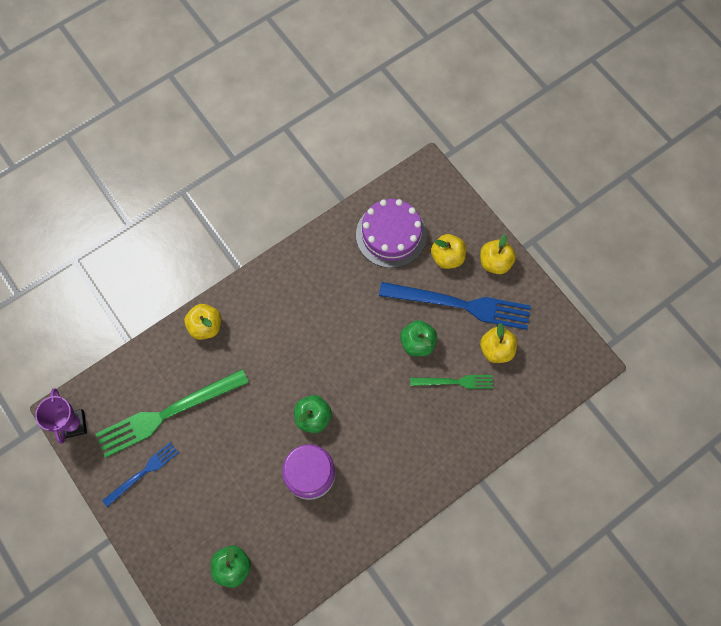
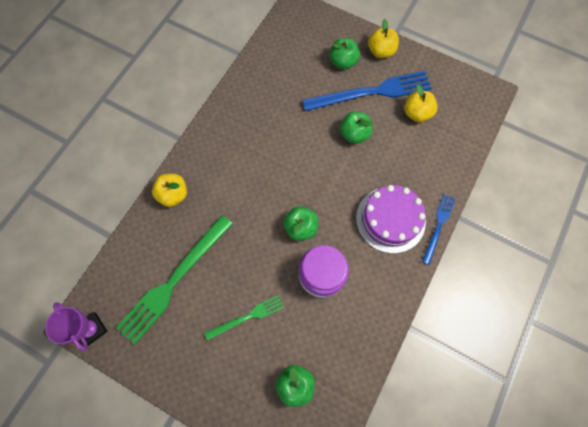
camera: 25 degrees left, 0 degrees up
(143, 472) = (176, 341): blue fork -> blue fork (438, 226)
(391, 235) = (291, 63): purple cake -> purple cake (390, 219)
(447, 257) = (343, 62): yellow apple -> green apple
(455, 382) = (399, 150): green fork -> green fork (247, 317)

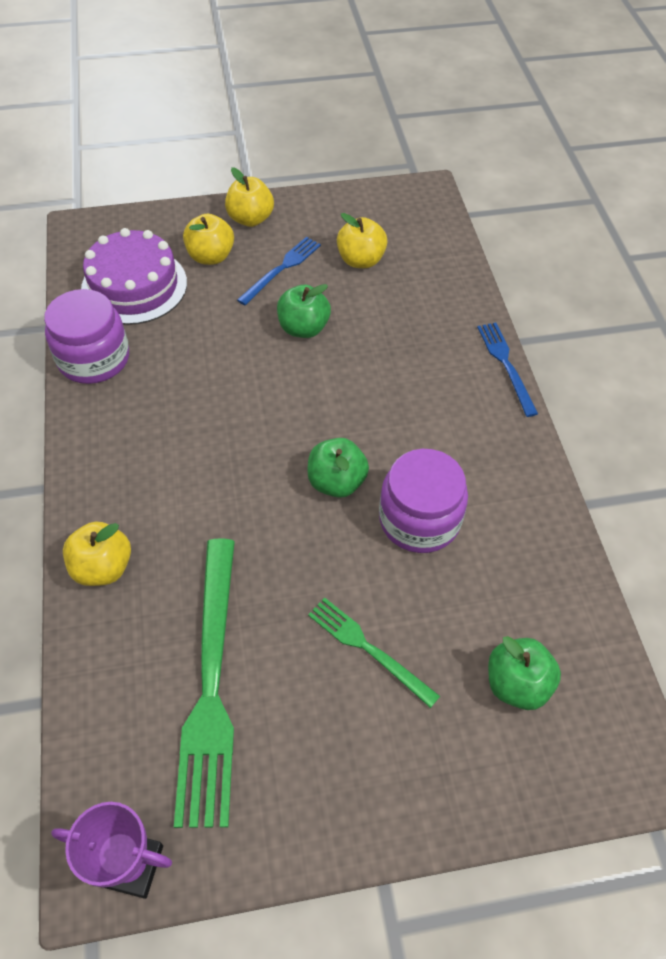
camera: 40 degrees left, 15 degrees down
(246, 85) = (94, 358): none -> purple jar
(247, 317) = (368, 649): green fork -> green fork turned 75 degrees counterclockwise
(343, 62) = (211, 256): green apple -> yellow apple
(372, 92) = (281, 269): blue fork -> blue fork, size x0.53
(390, 219) = (443, 395): purple cake -> purple cake (134, 286)

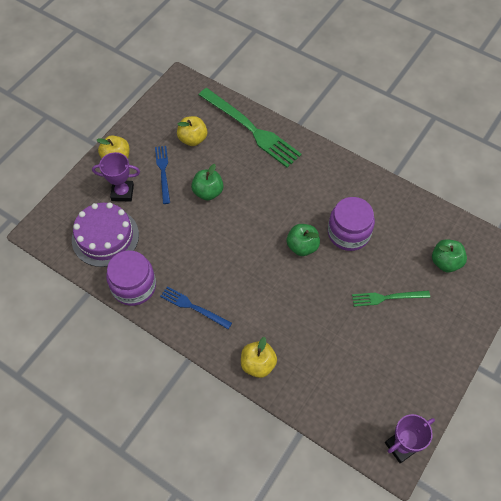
camera: 45 degrees left, 5 degrees up
(211, 256) = (122, 193): yellow apple -> purple trophy
(211, 684) = (352, 363): green fork -> green fork (251, 129)
(506, 365) = (307, 140): blue fork -> blue fork (193, 307)

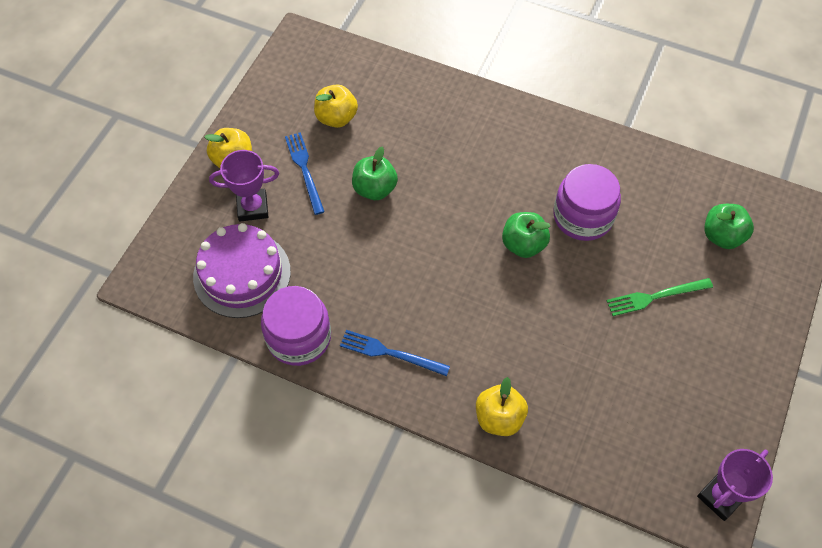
camera: 10 degrees left, 0 degrees up
(251, 129) = (415, 92): green fork -> none

